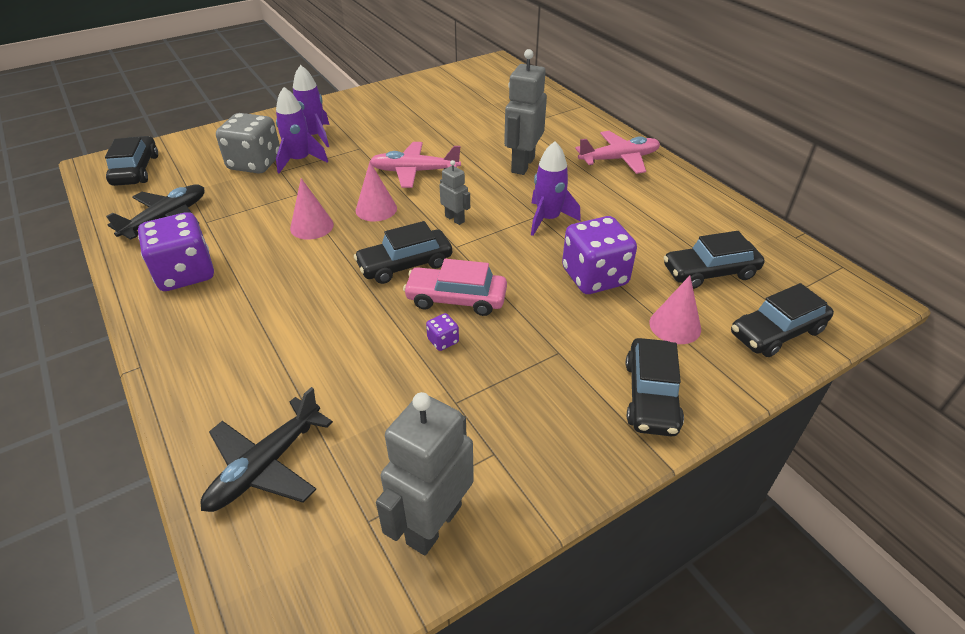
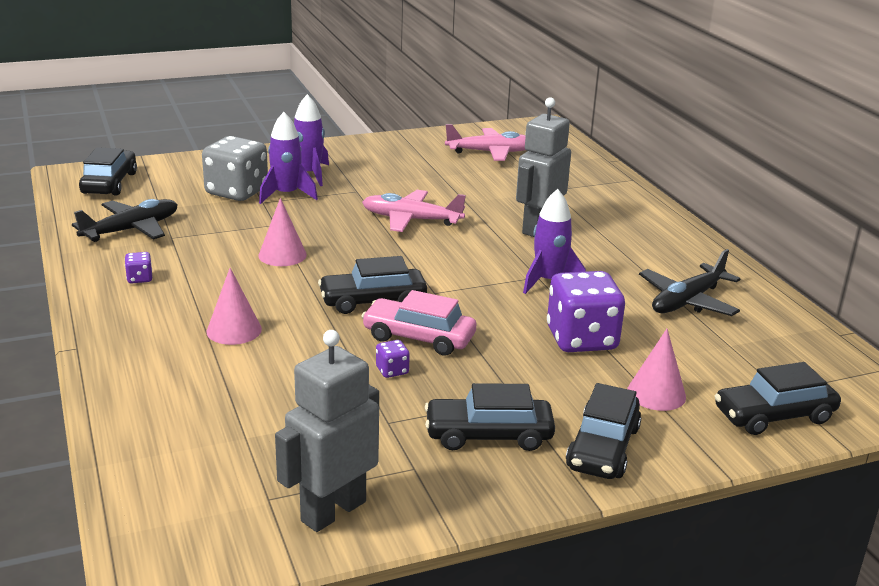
camera: 10 degrees right, 15 degrees down
(185, 273) = (139, 278): purple dice -> purple dice, size x0.42
(266, 466) = (180, 442): black plane -> black plane (687, 301)
(376, 209) = (357, 248): pink cone -> pink cone (234, 330)
(455, 219) = (442, 268): grey robot -> none
(619, 159) = (656, 236): pink plane -> pink plane (491, 152)
(709, 272) = (719, 352): black car -> black car (488, 435)

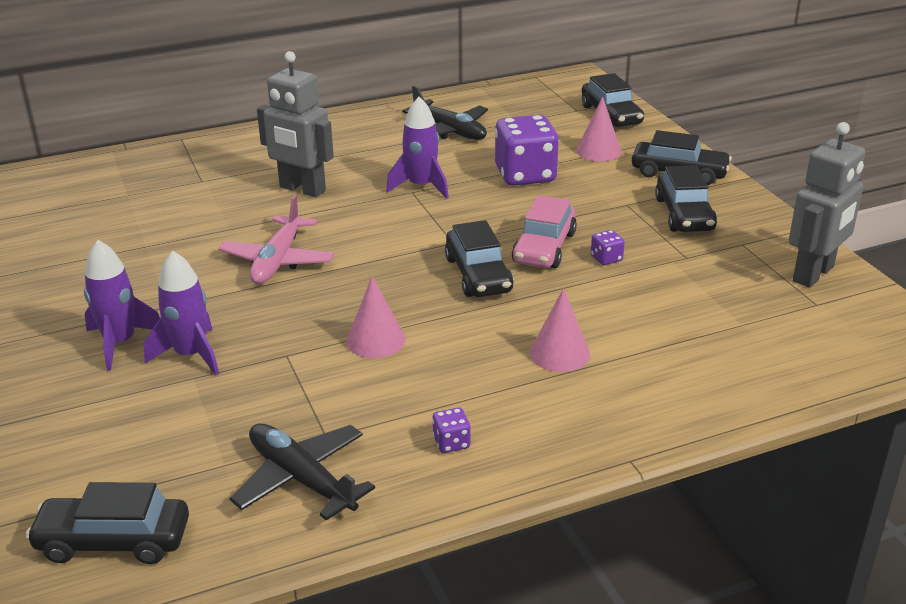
camera: 90 degrees left, 5 degrees up
(237, 192) = (173, 399): grey dice -> none
(333, 511) = (814, 274): grey robot -> grey robot turned 90 degrees counterclockwise
(491, 152) = (78, 214): pink plane -> none

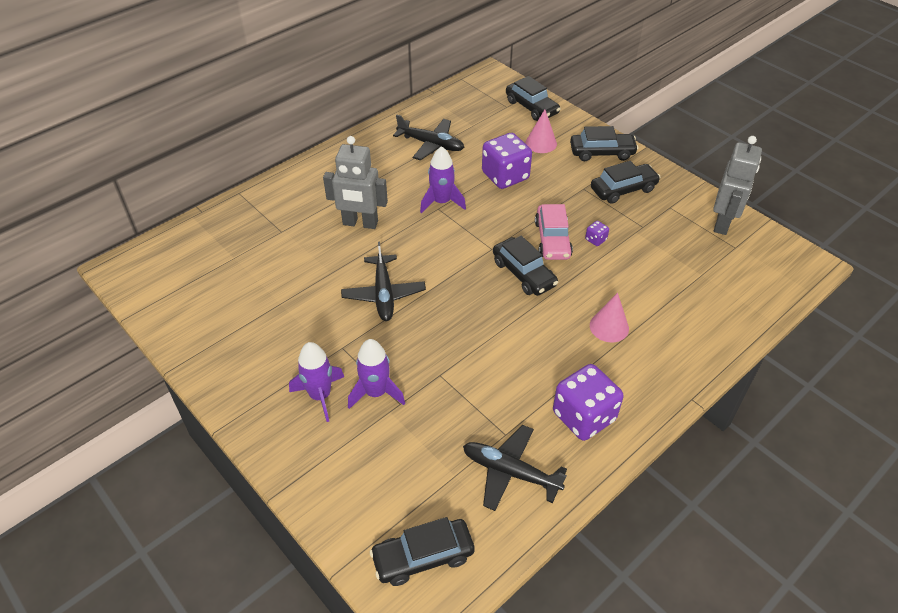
camera: 20 degrees left, 15 degrees up
(278, 261) = (383, 294): pink plane -> black plane
(376, 340) = (490, 347): pink cone -> none
(451, 443) = (584, 416): purple dice -> purple dice, size x2.39
(684, 214) = (623, 189): black car -> black car turned 90 degrees counterclockwise

